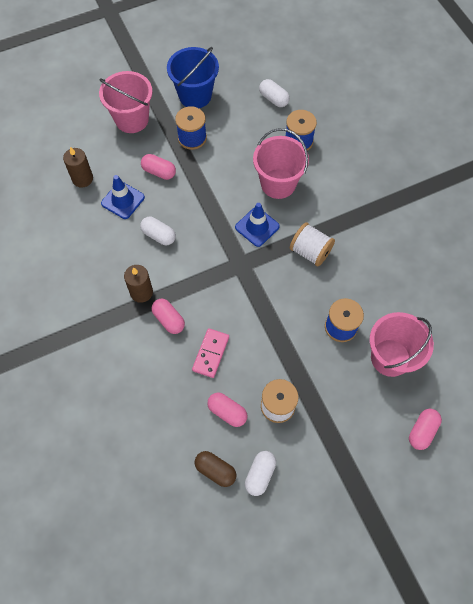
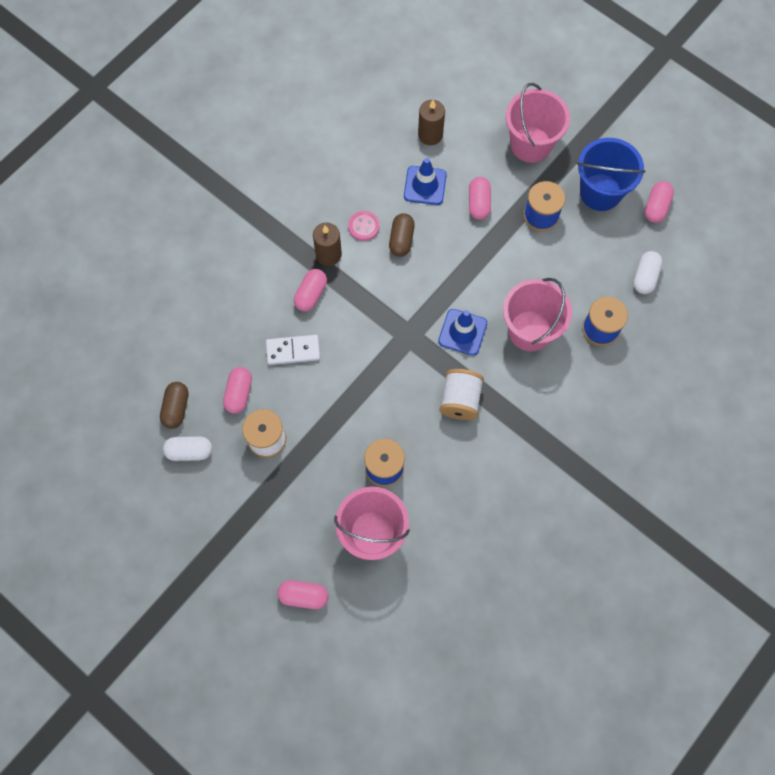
camera: 65 degrees right, 5 degrees up
(132, 257) = (364, 226): none -> pink button
(158, 235) = (401, 240): white capsule -> brown capsule
(210, 353) = (293, 350): pink domino -> white domino
(225, 69) = (656, 207): none -> pink capsule

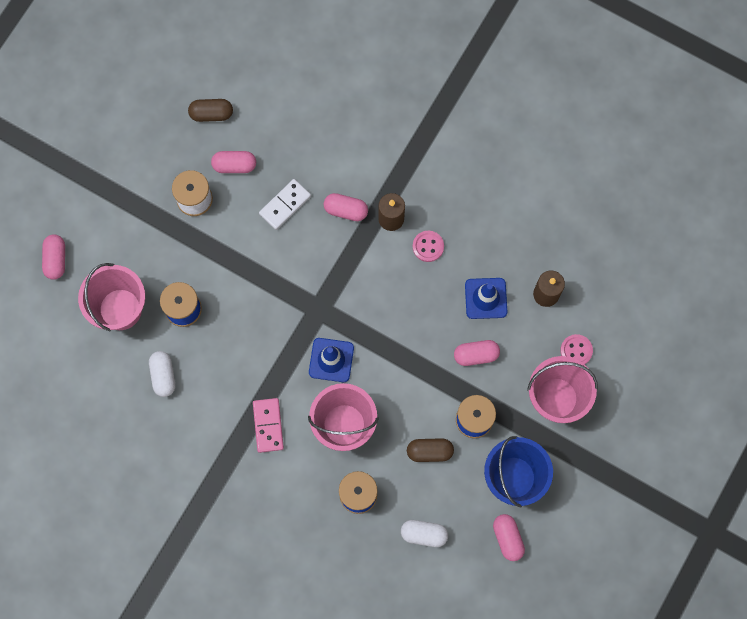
camera: 80 degrees right, 5 degrees up
(189, 451) = (172, 134): white capsule -> white capsule (163, 376)
(293, 350) = (285, 205): white domino -> white domino turned 60 degrees clockwise
(401, 240) = (420, 285): brown capsule -> brown capsule (429, 451)
(460, 400) = (260, 368): white spool -> none
(488, 120) = (576, 350): none -> pink button
(520, 402) = (268, 425): none -> pink domino
(656, 207) = (507, 538): pink capsule -> pink capsule turned 60 degrees clockwise

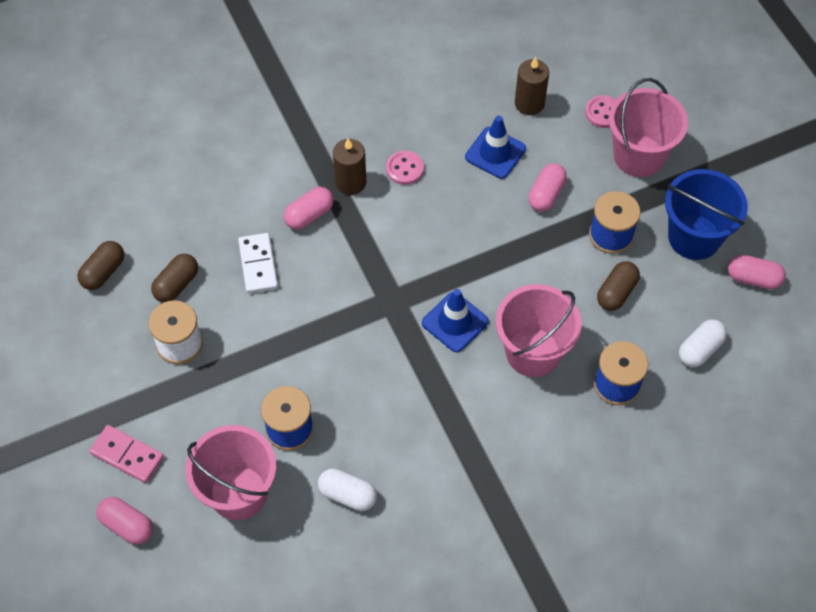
camera: 55 degrees left, 15 degrees down
(234, 165) = (176, 284): pink capsule -> brown capsule
(268, 425) = (481, 424): pink domino -> pink domino (127, 455)

